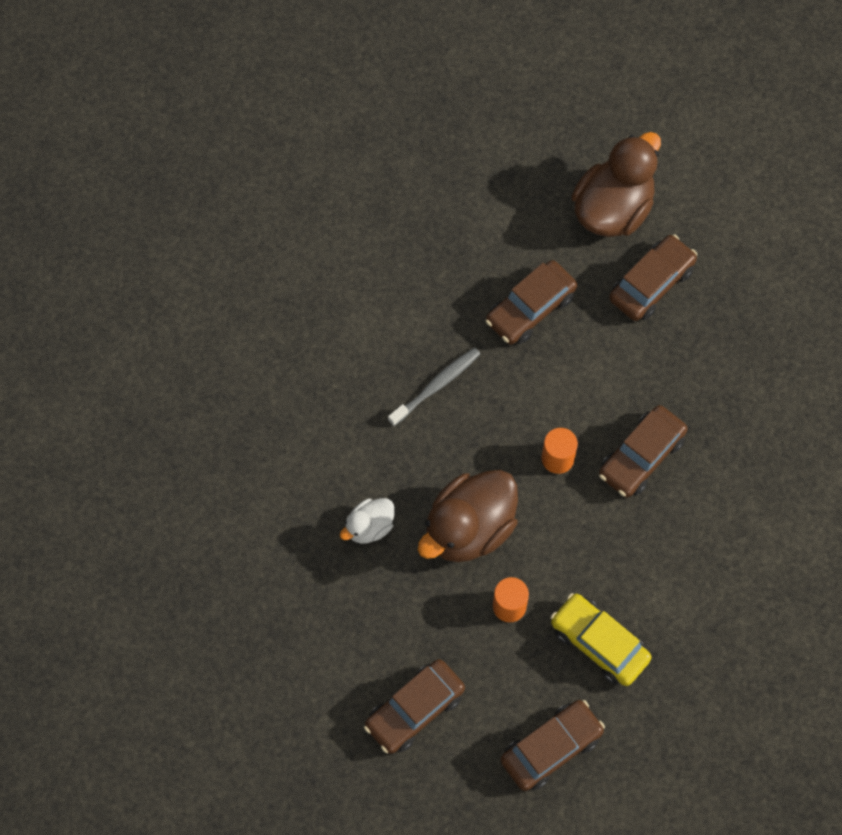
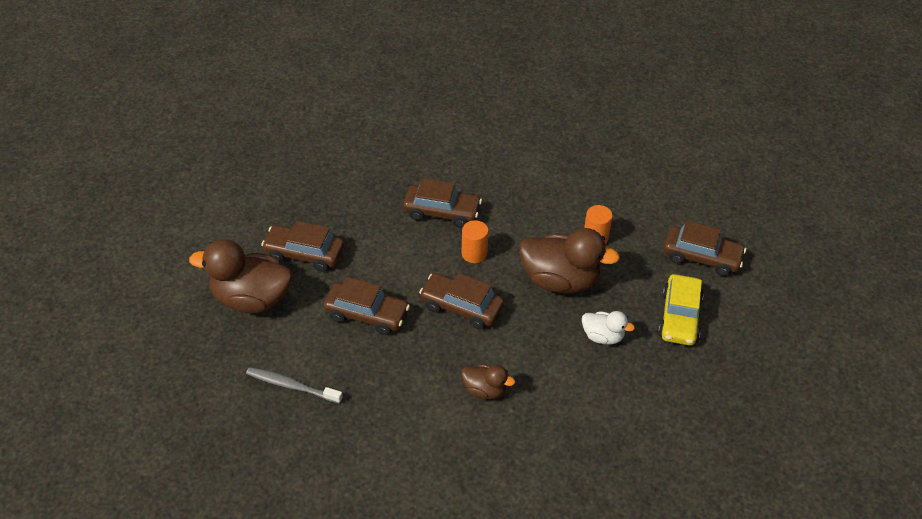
camera: 120 degrees left, 20 degrees down
(371, 374) = (484, 390): none -> brown duck
(436, 386) = (467, 344): grey toothbrush -> grey toothbrush (291, 386)
(551, 748) = (665, 184): brown car -> brown car (461, 307)
(599, 643) = (582, 187): yellow car -> yellow car (679, 317)

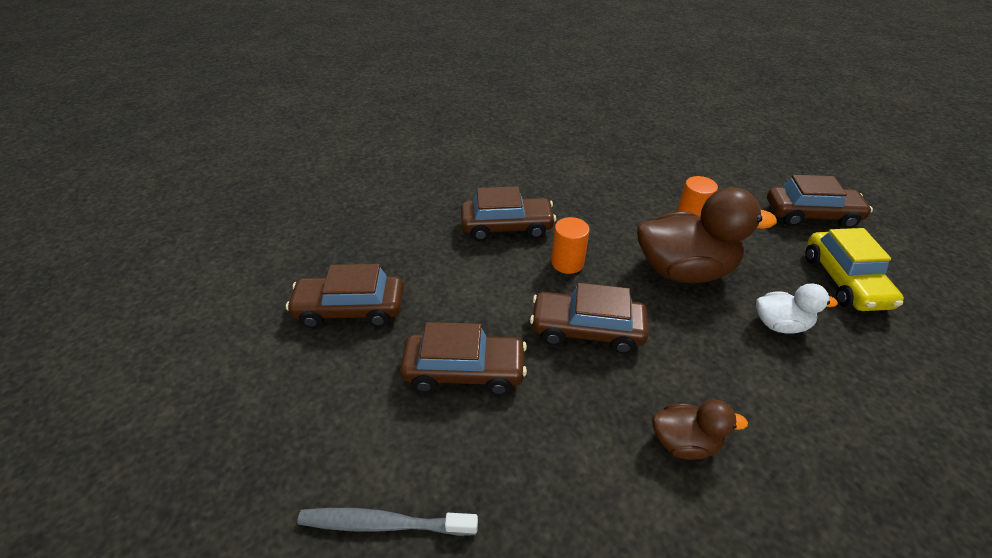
camera: 15 degrees left, 5 degrees down
(251, 299) = (285, 389): brown duck -> none

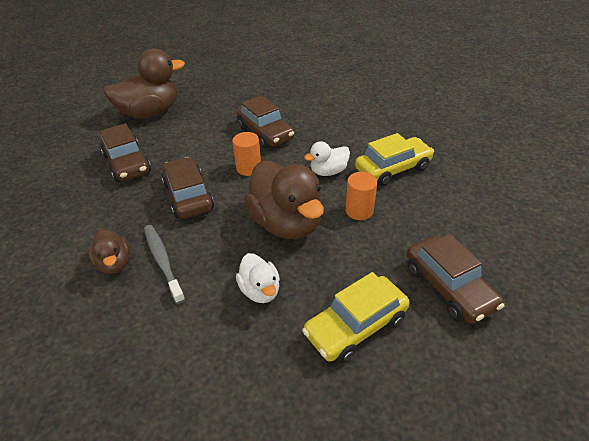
camera: 60 degrees right, 0 degrees up
(350, 309) = (150, 112): brown car -> brown duck
(384, 523) = (25, 176): grey toothbrush -> grey toothbrush (163, 261)
(616, 213) = (328, 171): none -> white duck
(639, 176) = (393, 169): none -> yellow car

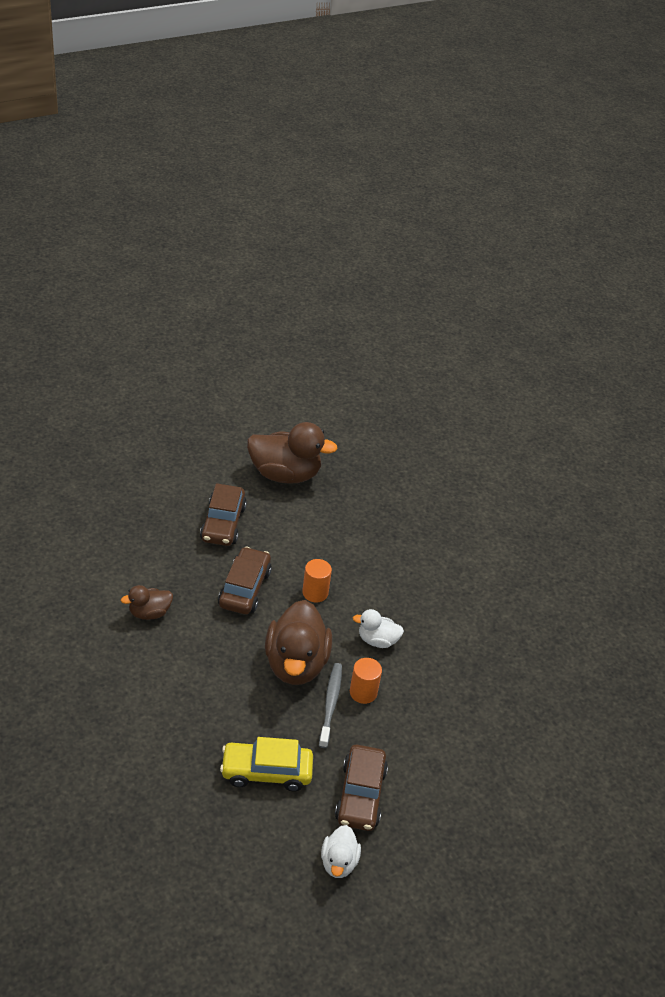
camera: 30 degrees right, 0 degrees up
(114, 263) = (149, 613): brown duck -> brown duck turned 60 degrees clockwise
(163, 261) = (182, 634): grey toothbrush -> grey toothbrush (330, 704)
(260, 290) = (228, 702): white duck -> white duck (339, 862)
(265, 133) = (364, 563): brown car -> none
(393, 169) = (435, 675): yellow car -> none

